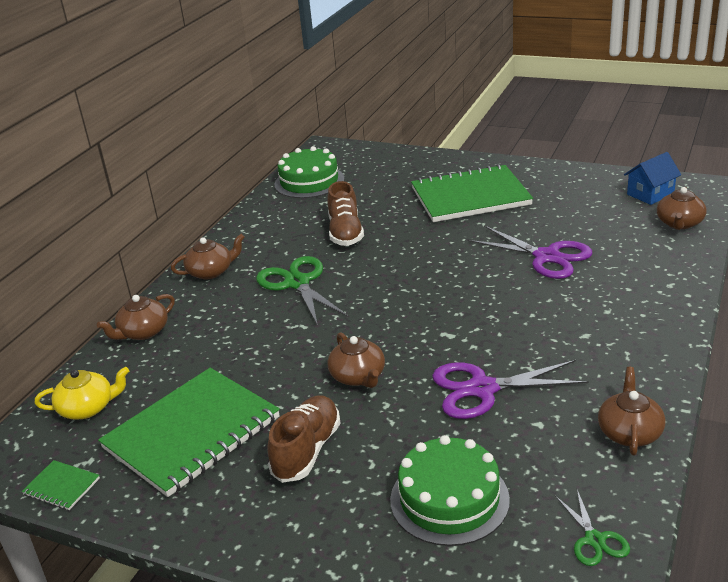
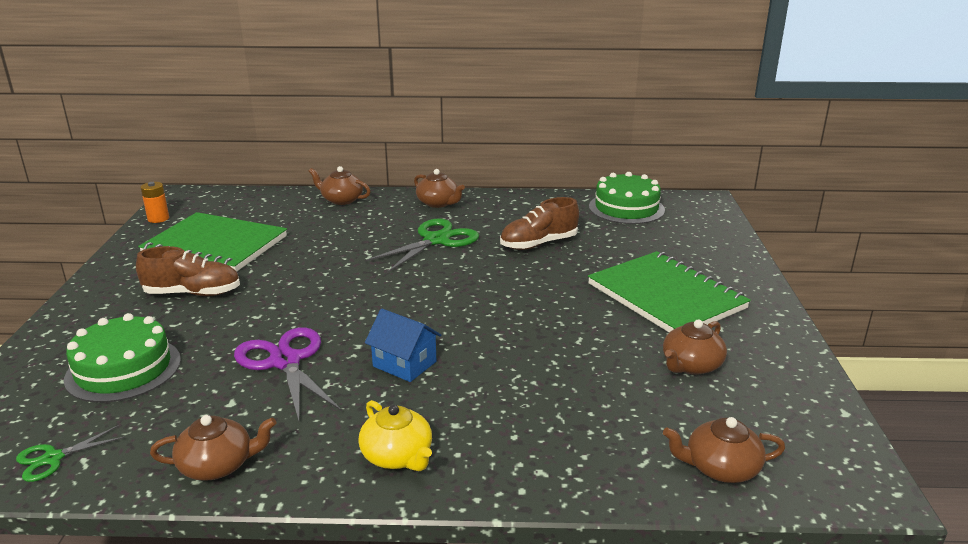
camera: 65 degrees right, 5 degrees down
(62, 486) = (158, 219): green notebook -> orange battery
(88, 408) = (244, 205): yellow teapot -> yellow teapot (397, 456)
(358, 376) = (296, 295): brown teapot -> brown teapot (691, 365)
(546, 257) = (558, 366): purple scissors -> none
(650, 194) = (790, 432): blue house -> blue house (404, 364)

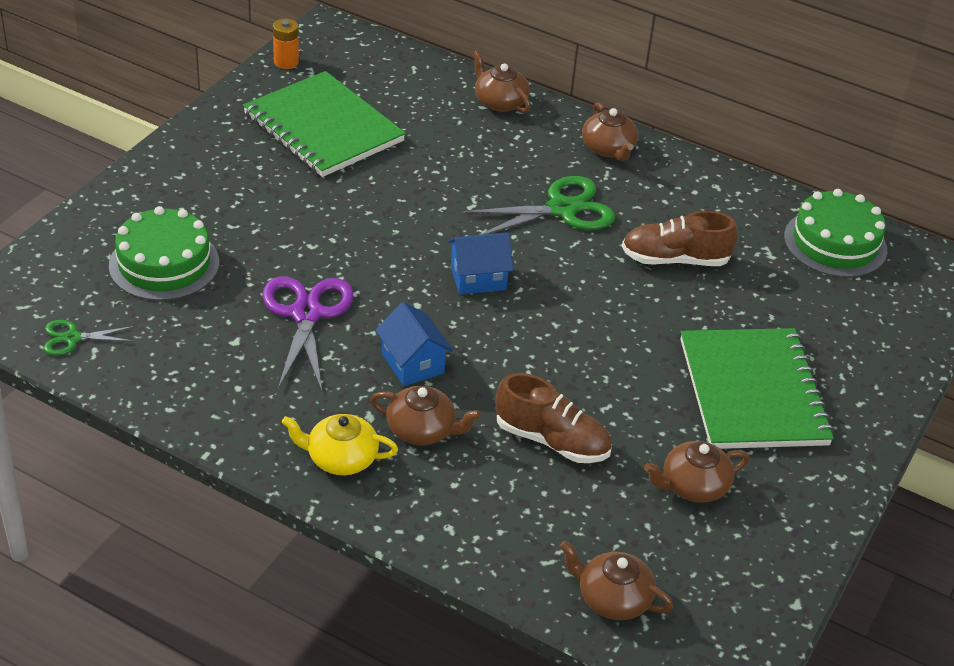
camera: 25 degrees right, 15 degrees up
(193, 293) = (267, 190): brown shoe -> brown shoe (552, 440)
(218, 465) = (192, 401): brown teapot -> brown teapot (422, 430)
(397, 456) = (340, 458): yellow teapot -> yellow teapot turned 105 degrees clockwise
(410, 295) = (478, 278): none -> blue house

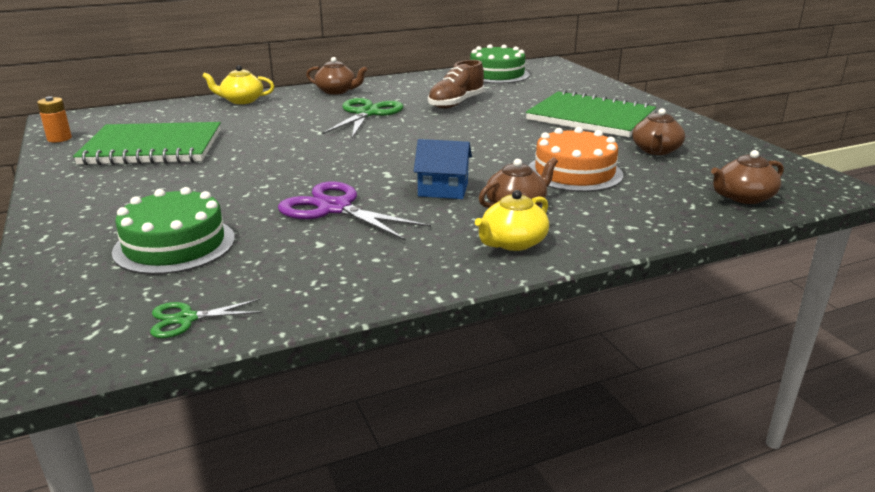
camera: 50 degrees left, 15 degrees down
(72, 338) = (186, 319): green scissors -> green scissors turned 45 degrees clockwise
(478, 278) = (390, 149): blue house -> none
(499, 102) = (241, 100): brown teapot -> yellow teapot
(552, 440) = (574, 172): brown shoe -> orange cake

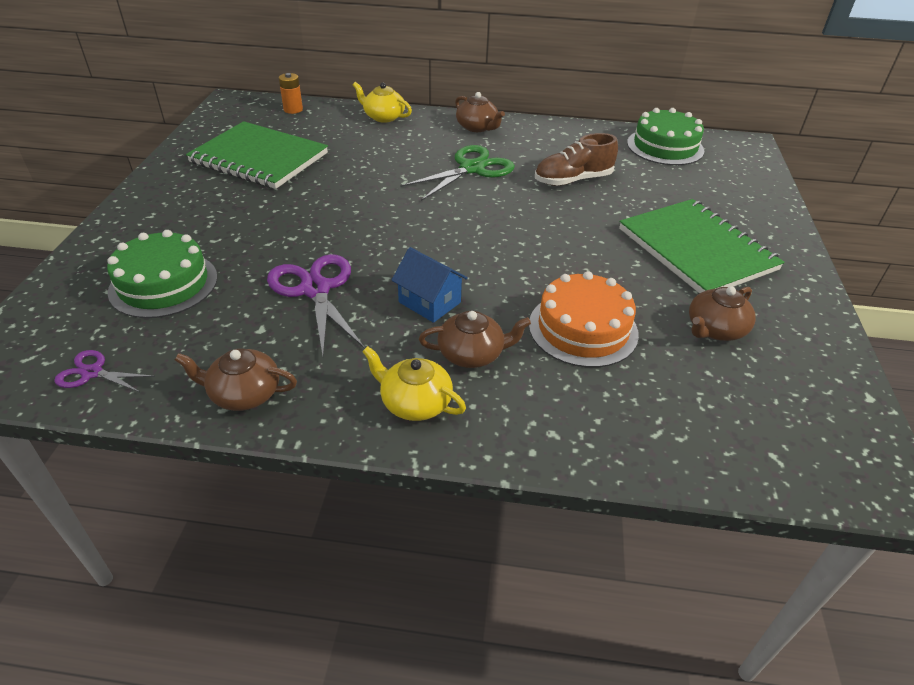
camera: 30 degrees right, 15 degrees up
(59, 138) = (208, 125): orange battery -> orange battery (293, 109)
(186, 319) = (92, 373): green scissors -> purple scissors
(512, 242) = (414, 402): yellow teapot -> yellow teapot turned 45 degrees clockwise
(743, 197) = (734, 447): brown teapot -> brown teapot (244, 393)

